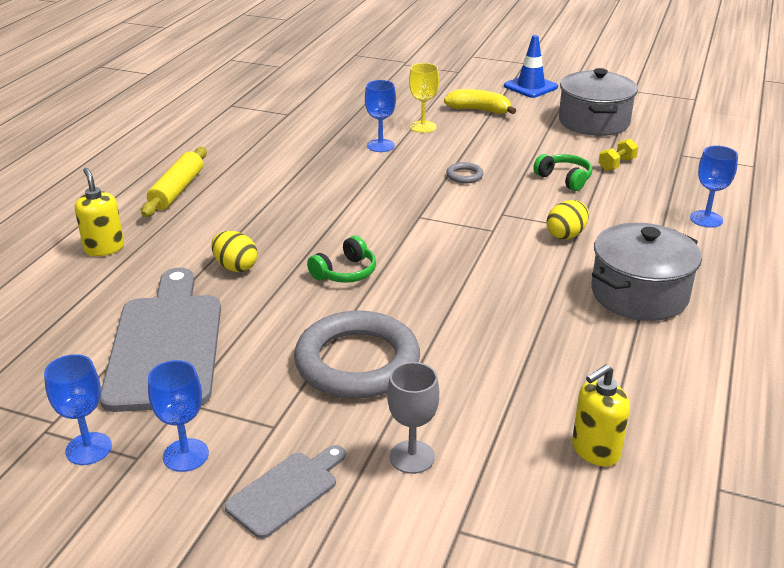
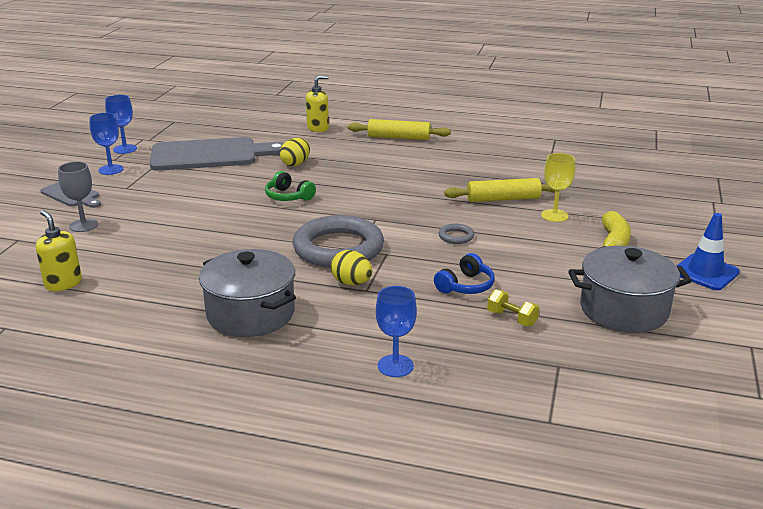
camera: 85 degrees right, 5 degrees down
(357, 362) = (180, 206): grey ring -> grey ring (338, 248)
(380, 146) = (503, 199): blue goblet -> yellow rolling pin
(564, 179) = (465, 286): green headphones -> blue headphones

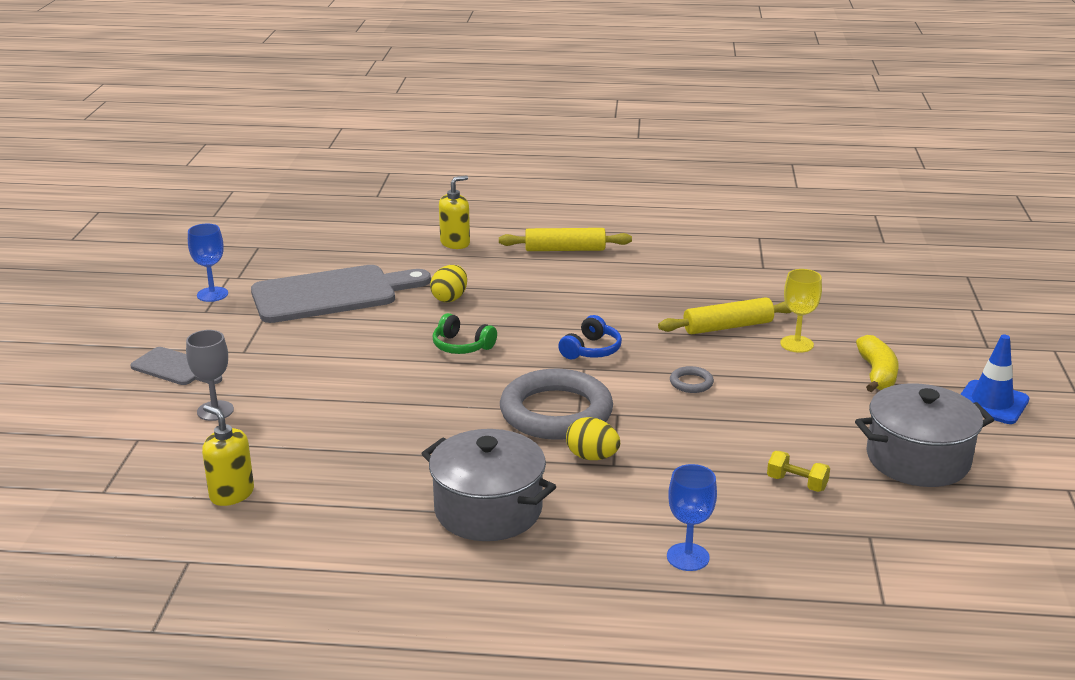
camera: 10 degrees left, 0 degrees up
(111, 169) = (209, 327): blue goblet -> none
(465, 286) = (728, 447): blue headphones -> blue headphones (591, 350)

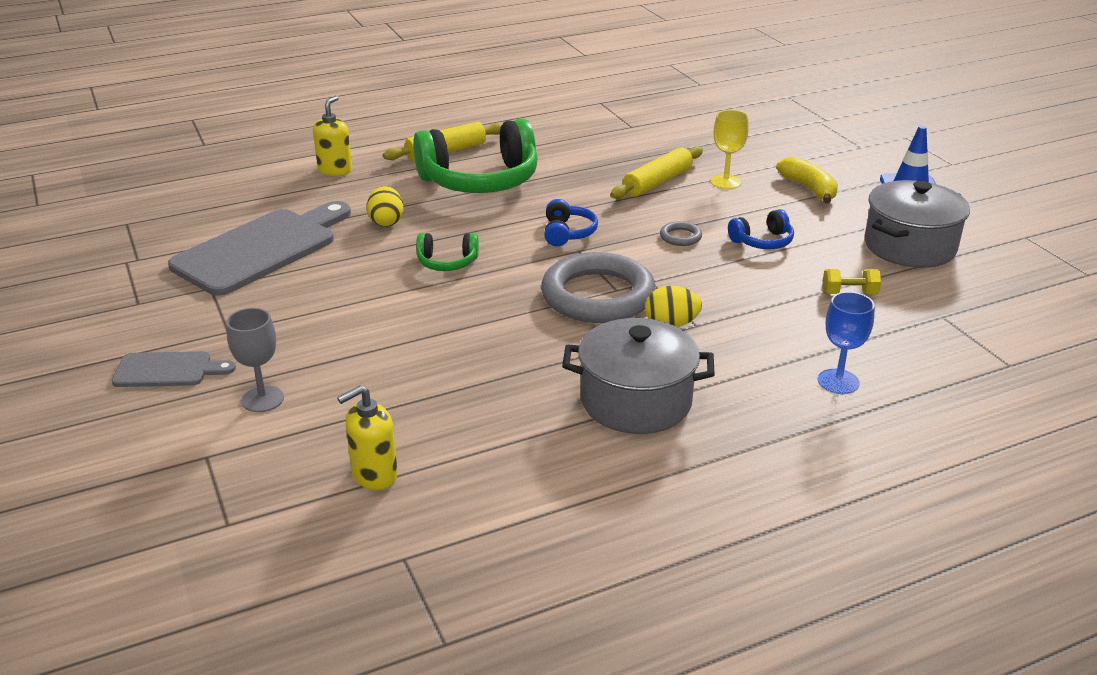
camera: 30 degrees left, 5 degrees up
(212, 294) = (127, 284): blue goblet -> none
(231, 494) = (374, 475): yellow soap dispenser -> yellow soap dispenser turned 45 degrees counterclockwise
(566, 283) = (480, 180): none -> green headphones
(767, 410) = (762, 241): none -> blue headphones

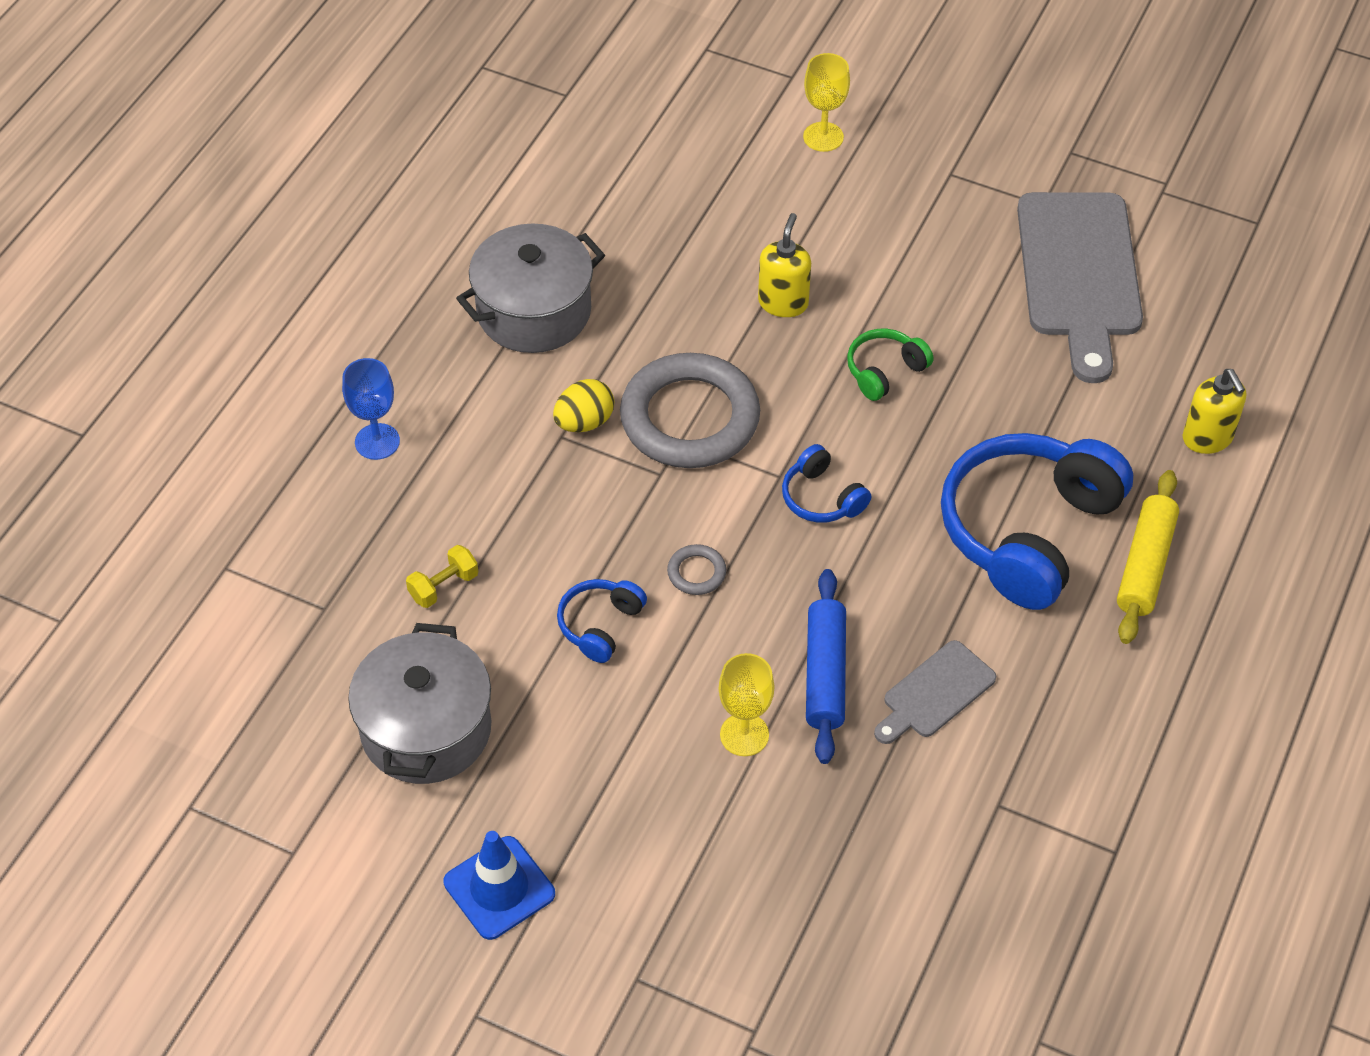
camera: 140 degrees right, 20 degrees up
(168, 370) = (933, 115): grey cutting board -> grey cutting board (935, 693)
(263, 399) = (823, 137): grey goblet -> yellow goblet
(374, 475) = (657, 132): yellow soap dispenser -> yellow soap dispenser (783, 303)
(386, 222) = (1024, 390): yellow egg -> none
(480, 180) = (1028, 531): green headphones -> blue headphones
(657, 182) = (825, 674): yellow rolling pin -> blue rolling pin
(809, 189) = (628, 791): yellow banana -> none

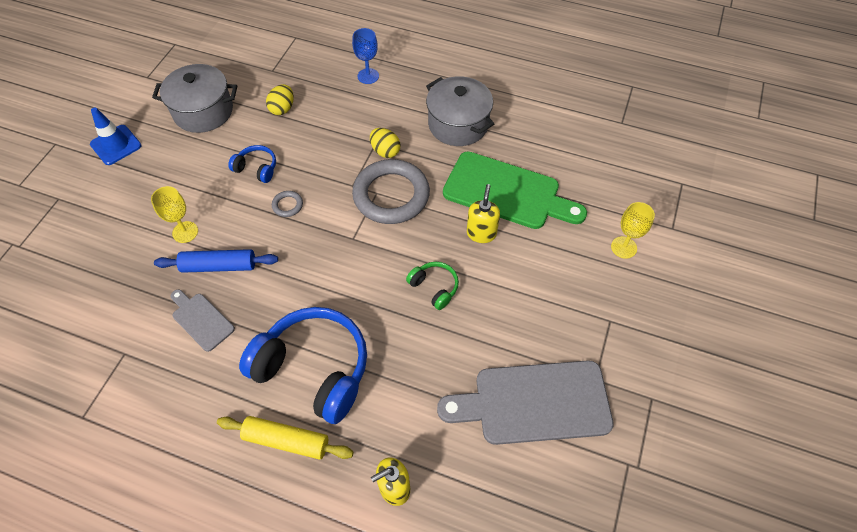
camera: 85 degrees right, 5 degrees up
(443, 586) = (282, 108): yellow dumbbell -> yellow egg
(700, 261) = (507, 192): none -> green cutting board
(783, 303) = (481, 233): yellow soap dispenser -> yellow soap dispenser turned 90 degrees counterclockwise
(822, 497) = (338, 259): blue headphones -> none

